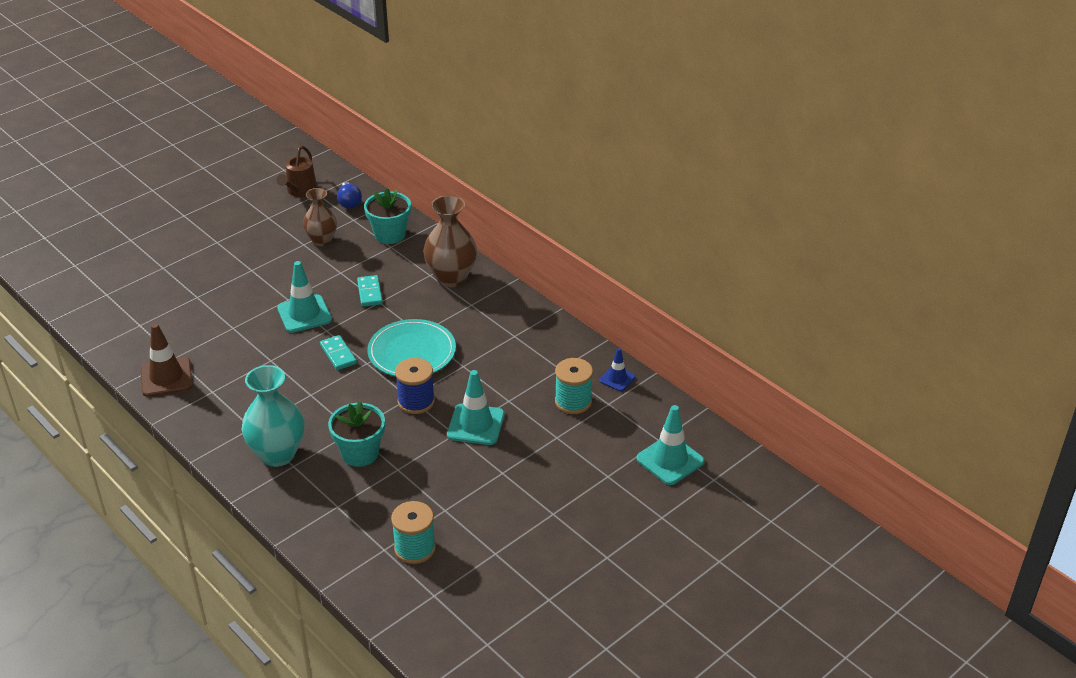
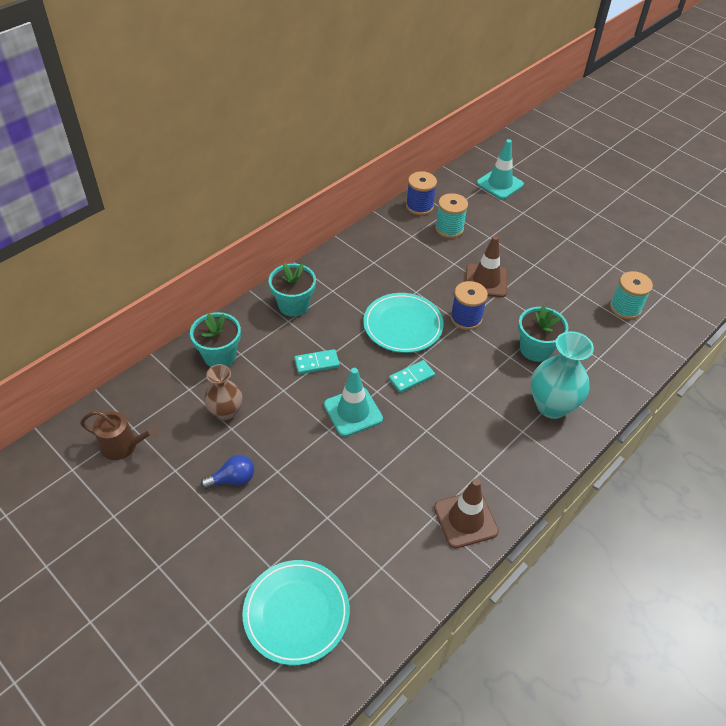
camera: 95 degrees left, 10 degrees up
(119, 280) = (296, 613): none -> turquoise plate
(349, 202) = (155, 396): blue light bulb -> blue light bulb (233, 479)
(451, 278) = (293, 305): brown vase -> turquoise flower pot
(476, 425) = (486, 281): turquoise traffic cone -> brown traffic cone
(617, 379) = (419, 206): blue traffic cone -> blue spool

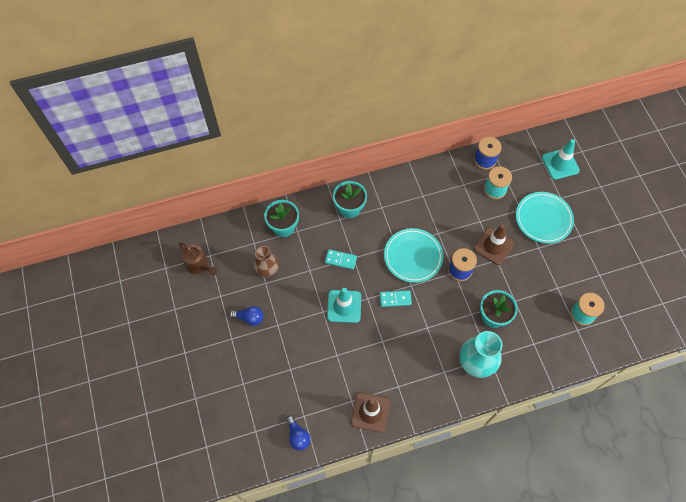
camera: 30 degrees right, 15 degrees up
(296, 613) = (243, 418): turquoise plate -> turquoise plate (543, 219)
(389, 598) = (298, 436): none -> blue light bulb

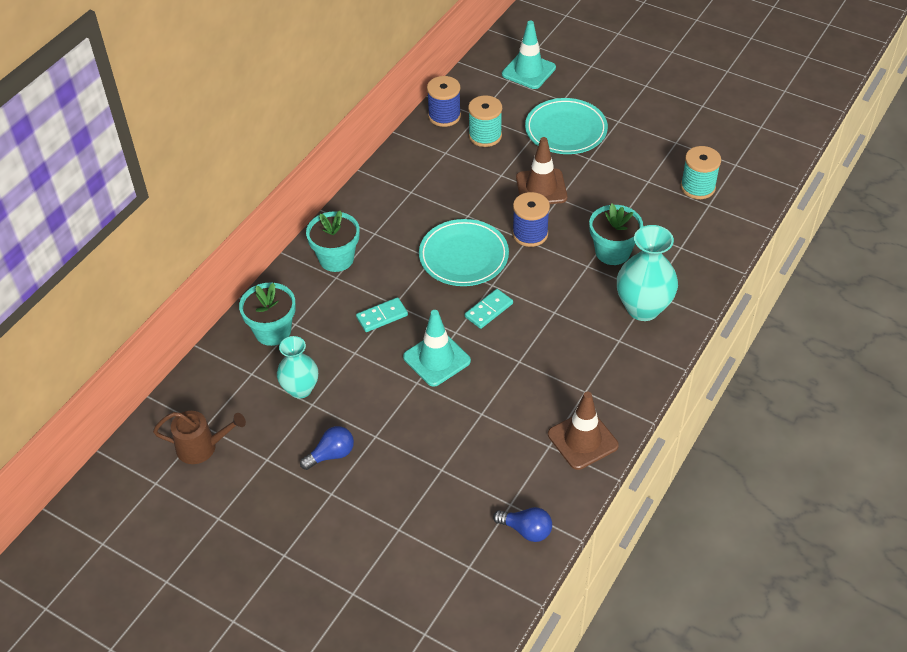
camera: 40 degrees left, 15 degrees down
(267, 270) = (300, 389): brown vase -> turquoise vase

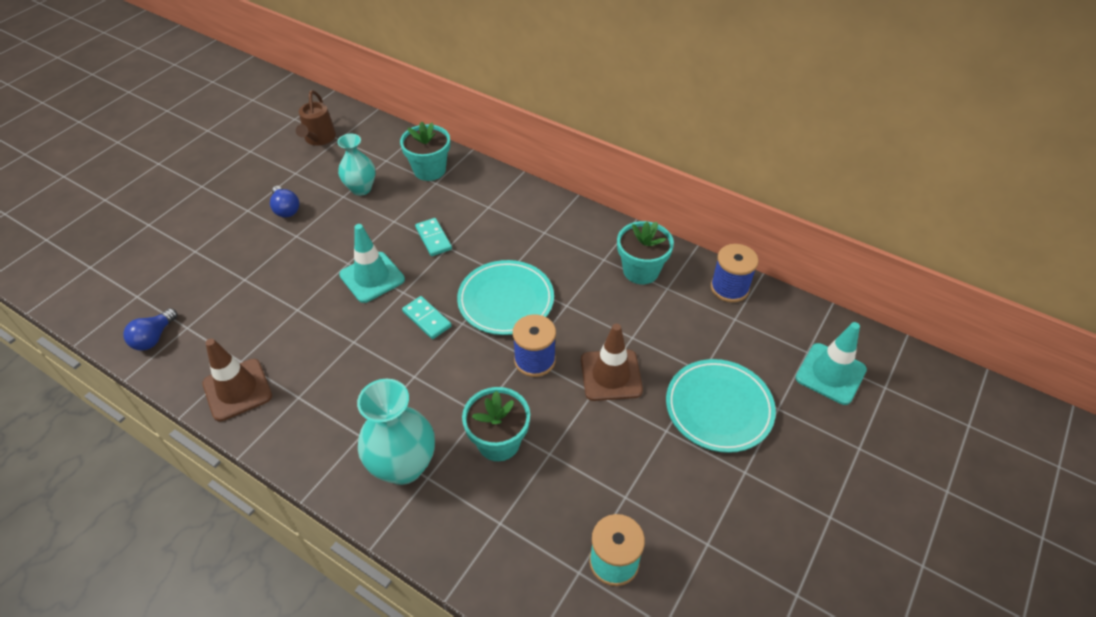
camera: 90 degrees right, 0 degrees up
(336, 259) = (512, 206): turquoise flower pot -> turquoise flower pot (641, 271)
(485, 136) = (698, 324): turquoise spool -> none

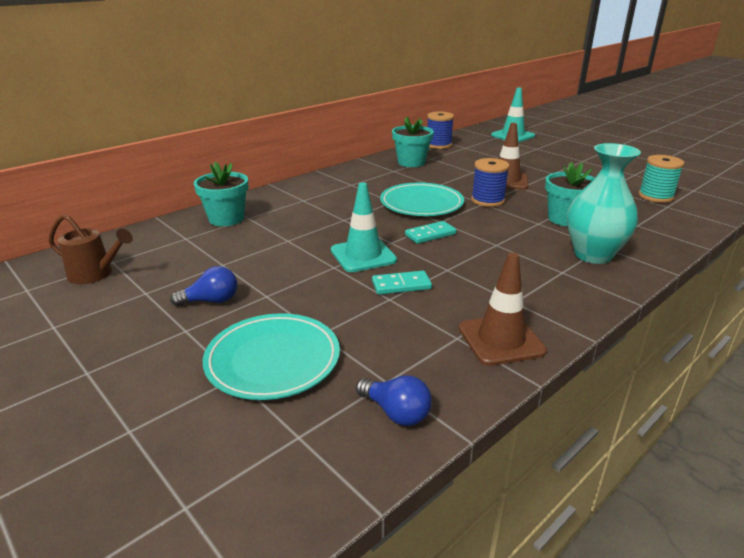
camera: 75 degrees left, 20 degrees down
(361, 189) = (220, 253): turquoise vase -> none
(433, 238) = (328, 224): turquoise domino -> turquoise domino (401, 285)
(719, 408) = (536, 159): turquoise plate -> turquoise plate (273, 360)

